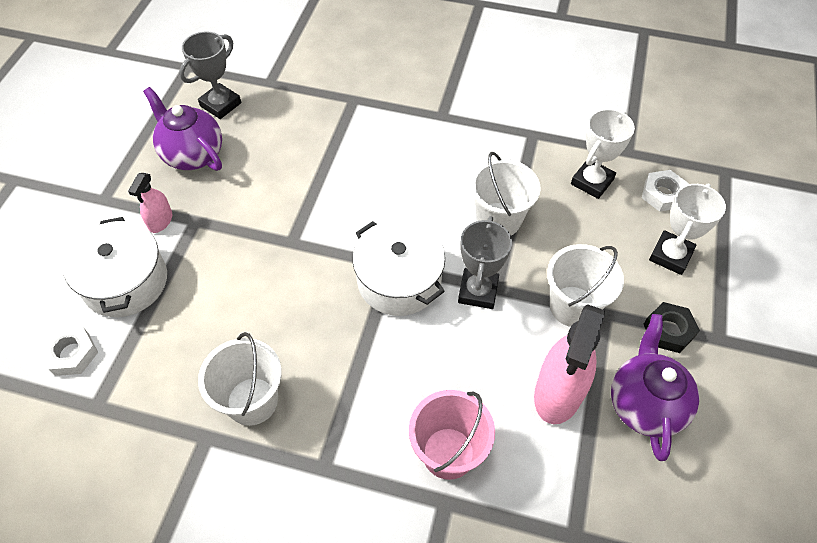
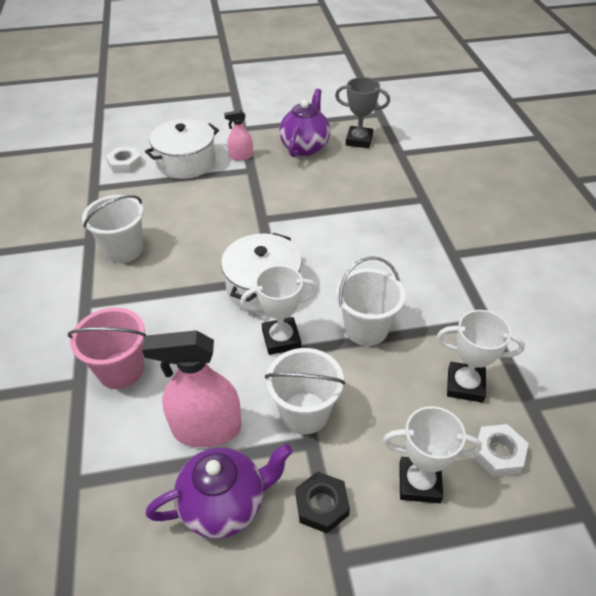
camera: 65 degrees right, 10 degrees down
(478, 291) = (281, 339): grey trophy -> white trophy

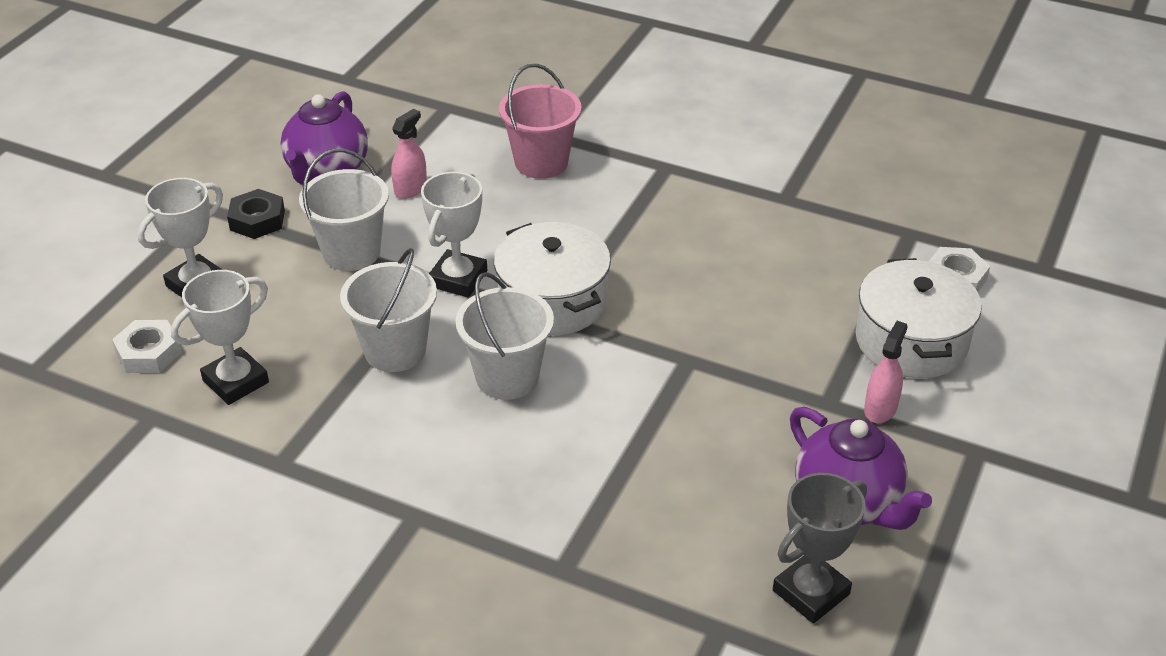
camera: 125 degrees right, 5 degrees down
(123, 250) = (739, 218): white bucket -> white bucket (507, 377)
(206, 428) = (410, 188): pink spray bottle -> pink spray bottle, size x0.52

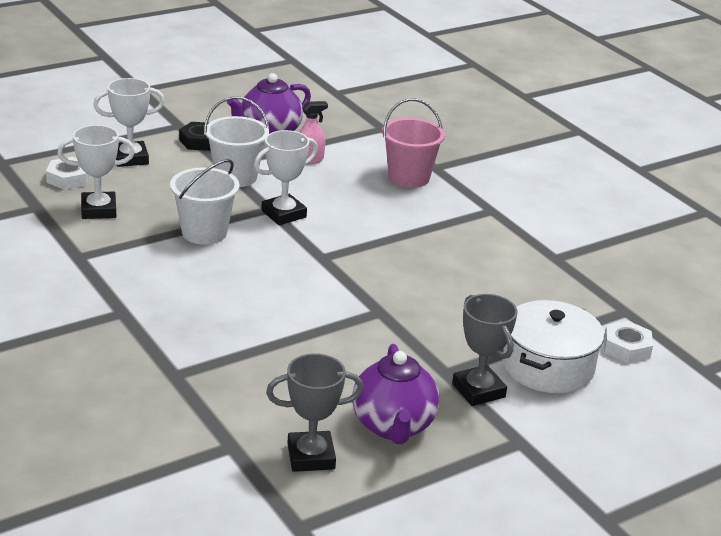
camera: 30 degrees right, 10 degrees down
(507, 377) = (254, 272): white bucket -> none
(553, 301) = (329, 247): white pot -> none
(880, 409) = (478, 390): pink spray bottle -> grey trophy

